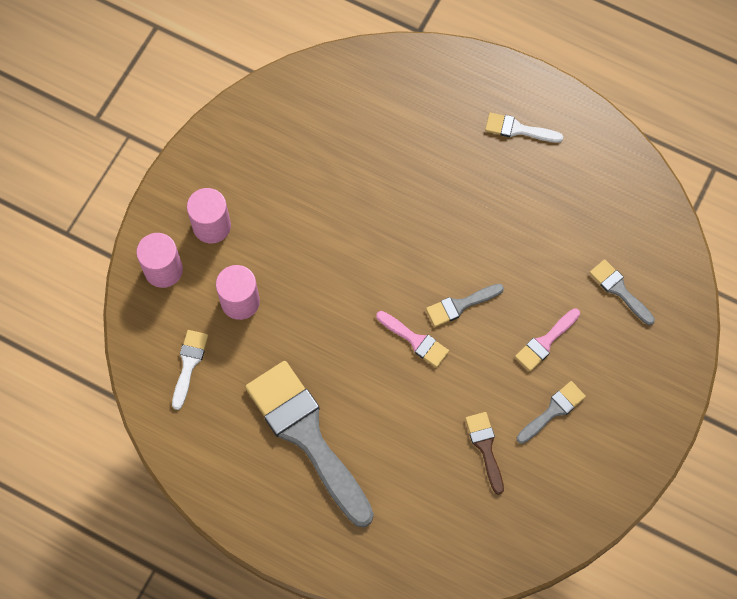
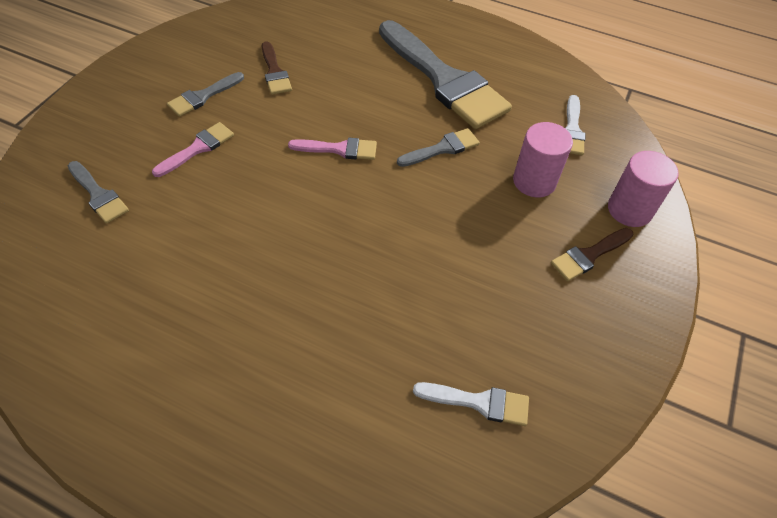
camera: 175 degrees right, 15 degrees down
(212, 226) = (589, 255): pink cylinder -> brown brush
(415, 340) = (339, 149): pink brush -> pink brush turned 150 degrees clockwise
(460, 305) = (287, 179): grey brush -> grey brush (442, 148)
(518, 129) = (179, 389): white brush -> white brush (479, 402)

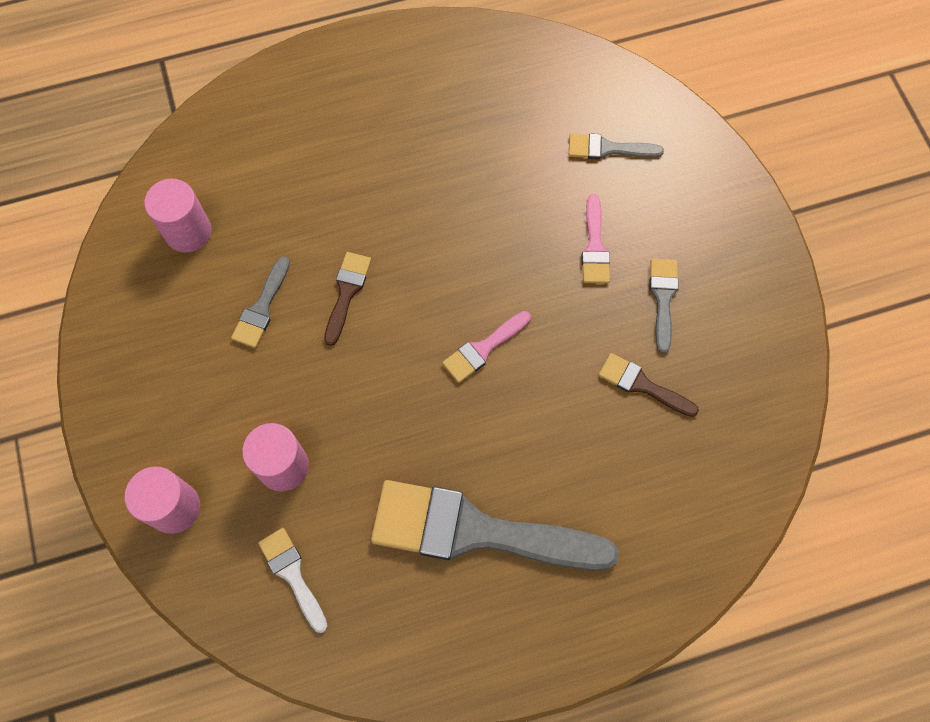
camera: 140 degrees right, 15 degrees up
(442, 148) = (396, 432): grey brush -> grey brush (262, 308)
(479, 402) = (188, 232): white brush -> pink cylinder
(589, 255) = (182, 421): brown brush -> brown brush (346, 292)

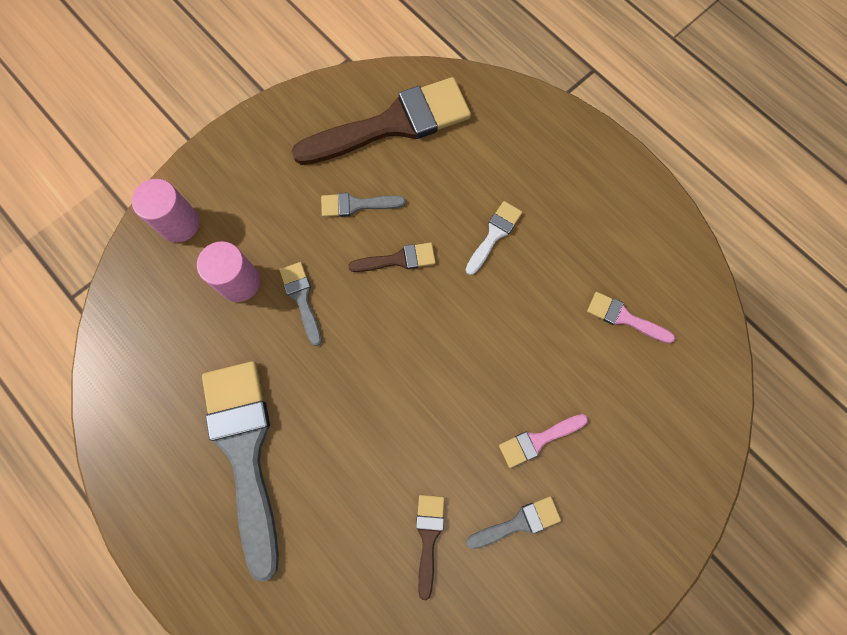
camera: 65 degrees right, 5 degrees up
(188, 232) = (393, 124): pink cylinder -> brown brush
(292, 574) = (160, 329): white brush -> white brush (494, 234)
(483, 349) = (400, 387): pink brush -> pink brush (624, 318)
(607, 149) = (639, 411): grey brush -> grey brush (301, 298)

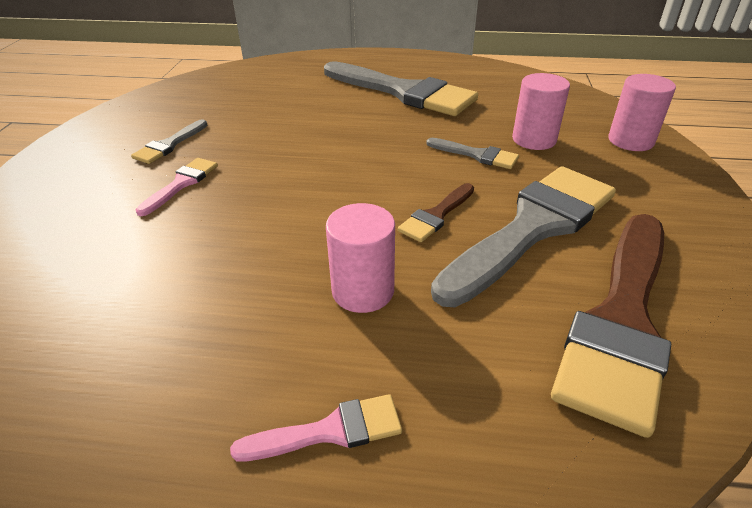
camera: 140 degrees right, 35 degrees down
(356, 205) = (532, 228): grey brush -> grey brush, size x2.22
(428, 537) = (237, 115): brown brush -> none
(494, 234) = (363, 291): white brush -> pink cylinder
(624, 318) = (129, 308): pink brush -> pink brush (330, 431)

